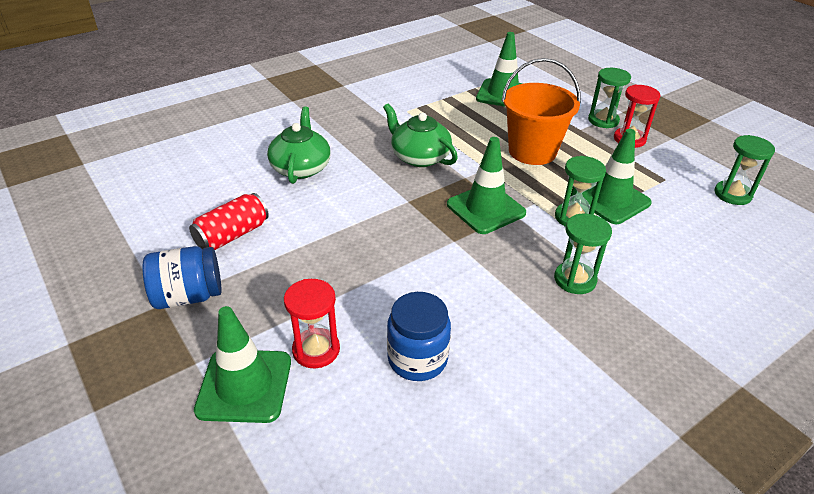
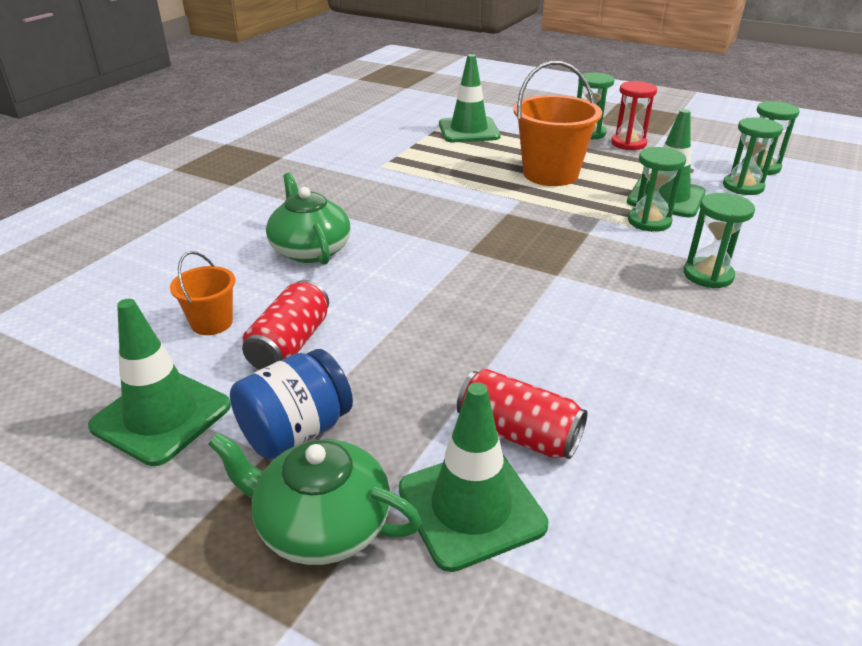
camera: 25 degrees left, 5 degrees down
(200, 204) = (212, 323): none -> orange bucket
(316, 350) = (518, 434): red hourglass -> red can
(417, 359) = (637, 401): blue jar -> none
(419, 157) = (439, 206): green teapot -> green teapot (321, 524)
(485, 209) = (558, 236): green traffic cone -> green traffic cone (161, 416)
(694, 209) = (743, 187): none -> green hourglass

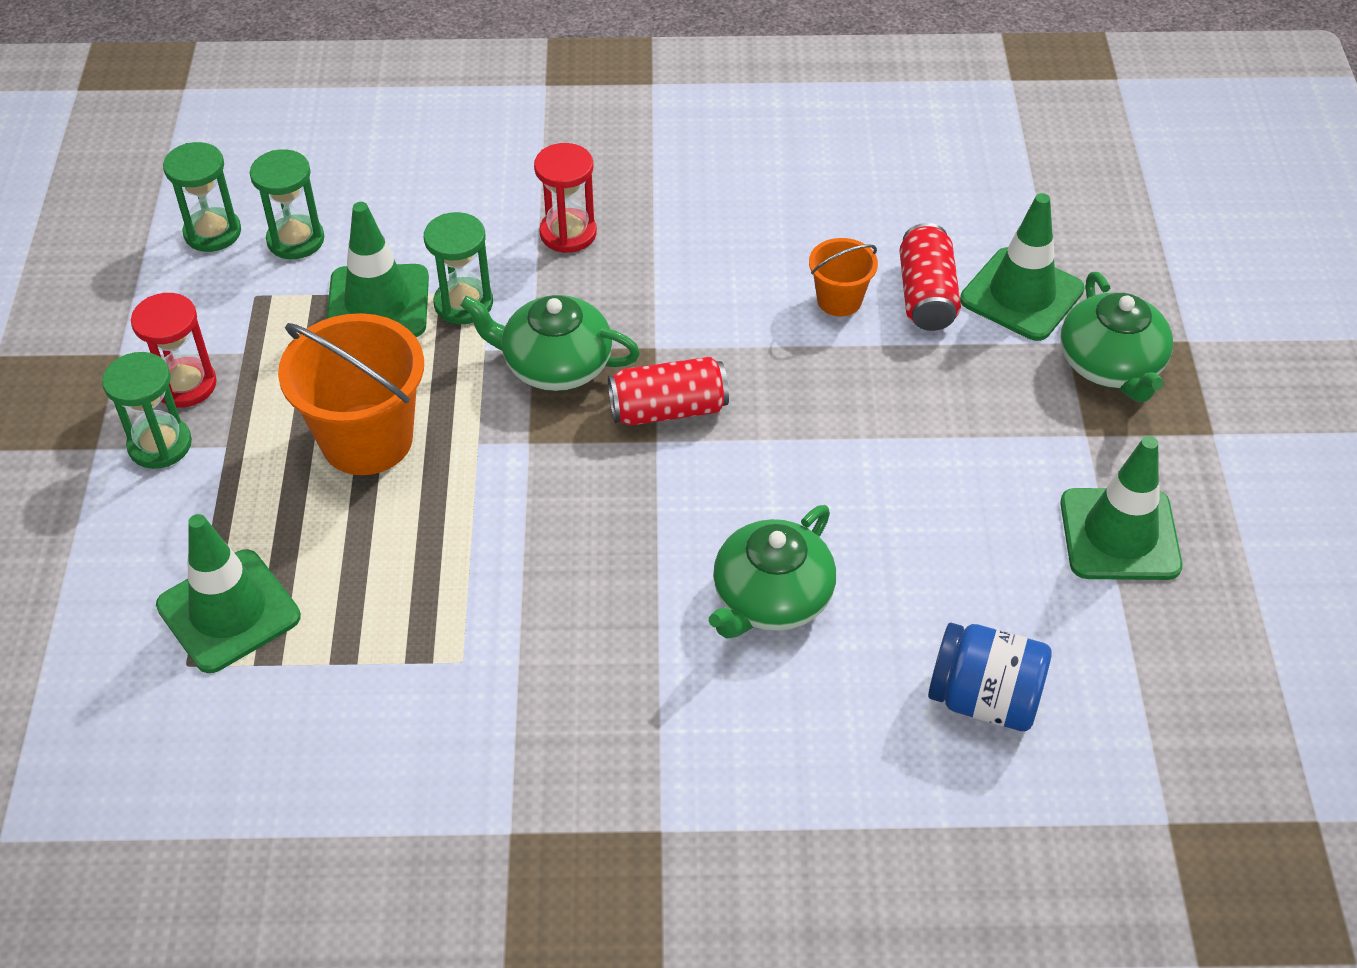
camera: 120 degrees left, 15 degrees up
(212, 323) = (979, 594): orange bucket -> orange bucket (839, 300)
(290, 344) = (952, 504): red can -> red can (668, 409)
(296, 431) = (1049, 430): blue jar -> blue jar (984, 699)
(567, 236) = (555, 365): none -> green teapot
(708, 275) = (568, 233): green hourglass -> red hourglass

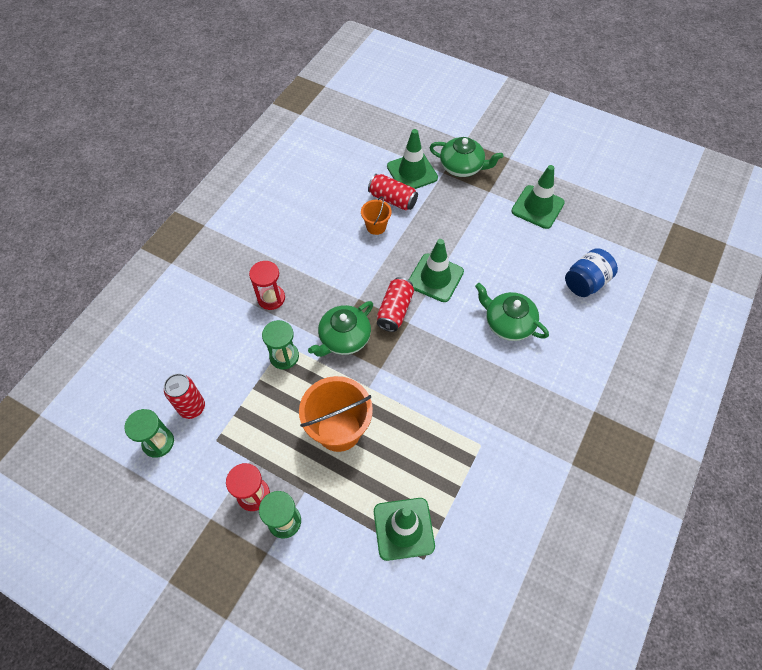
camera: 60 degrees left, 10 degrees up
(296, 240) = (192, 407): green hourglass -> red can
(378, 303) = (259, 390): green traffic cone -> green traffic cone (435, 278)
(771, 598) = (508, 323): green teapot -> green teapot turned 150 degrees clockwise

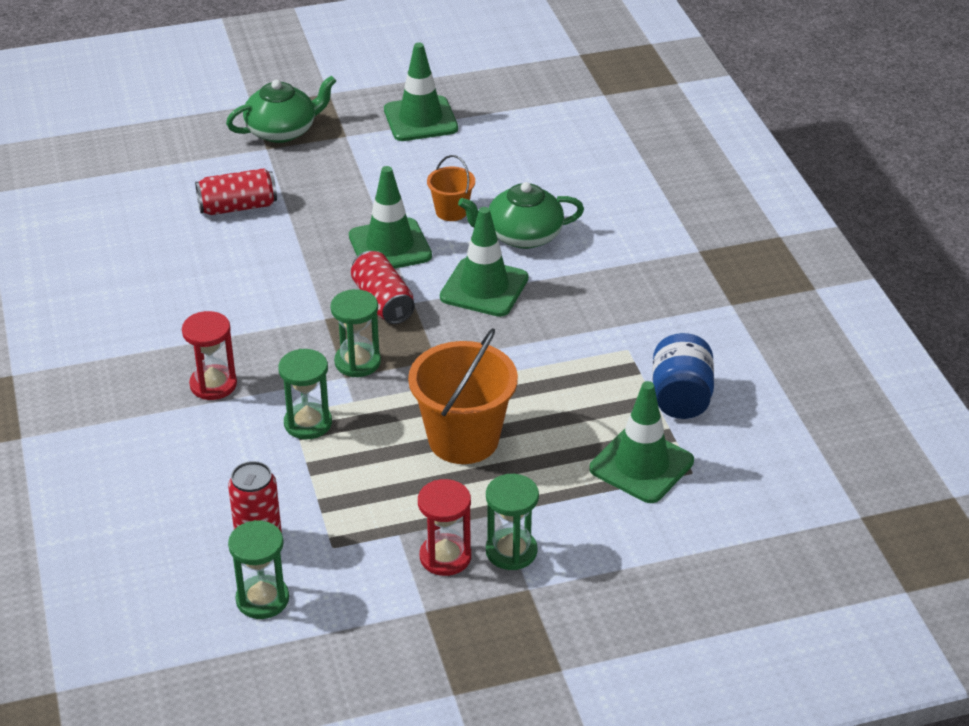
camera: 45 degrees left, 20 degrees down
(344, 338) = (357, 362): green teapot -> green hourglass
(376, 226) = (253, 243): orange bucket -> orange bucket (451, 211)
(412, 172) = (226, 169): green traffic cone -> green traffic cone (484, 288)
(586, 282) = (557, 154): blue jar -> blue jar (681, 398)

